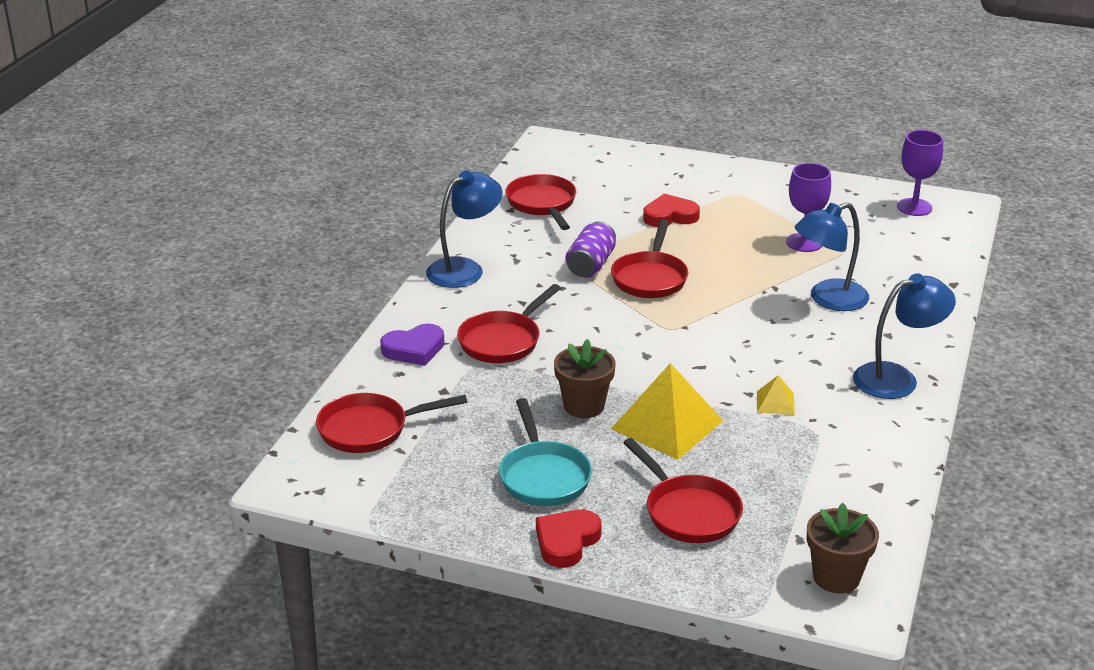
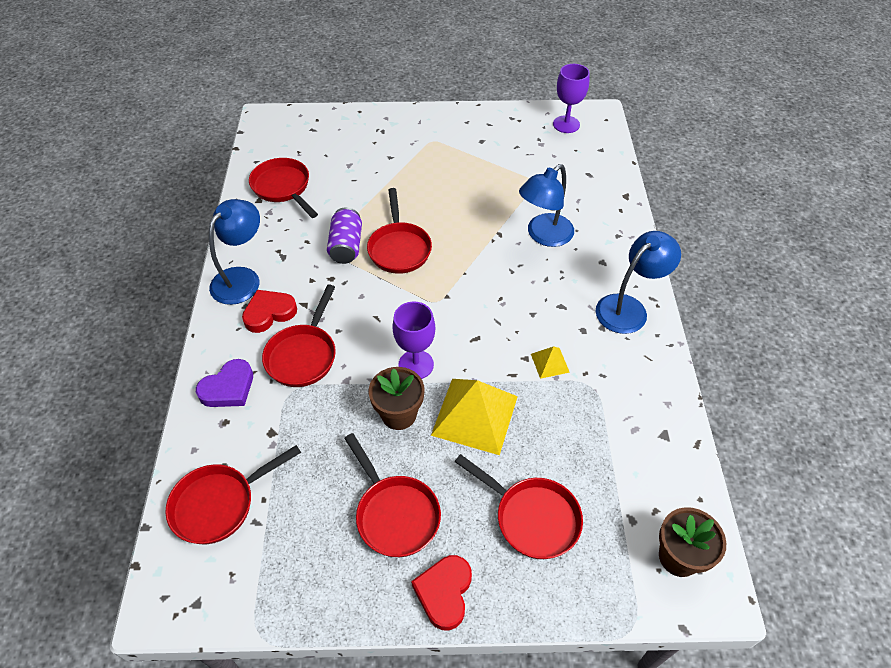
camera: 20 degrees left, 20 degrees up
(543, 476) = (395, 514): turquoise pan -> red pan
(670, 216) = (390, 176): red heart -> red heart (269, 313)
(804, 243) = (502, 180): purple goblet -> purple goblet (416, 364)

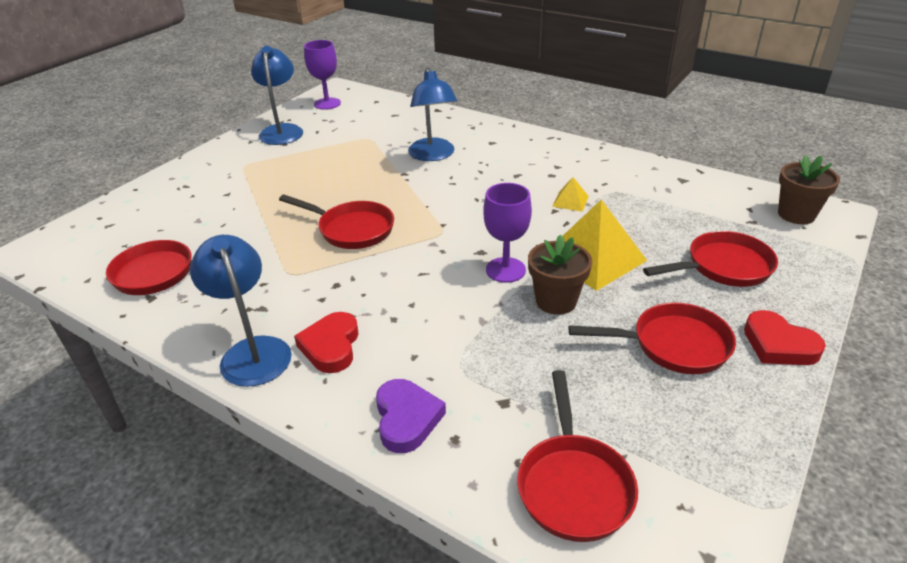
camera: 55 degrees left, 15 degrees down
(303, 355) = (419, 340): red pan -> none
(346, 246) = (306, 260): purple can -> none
(628, 308) = (549, 149): blue lamp -> blue lamp (282, 130)

